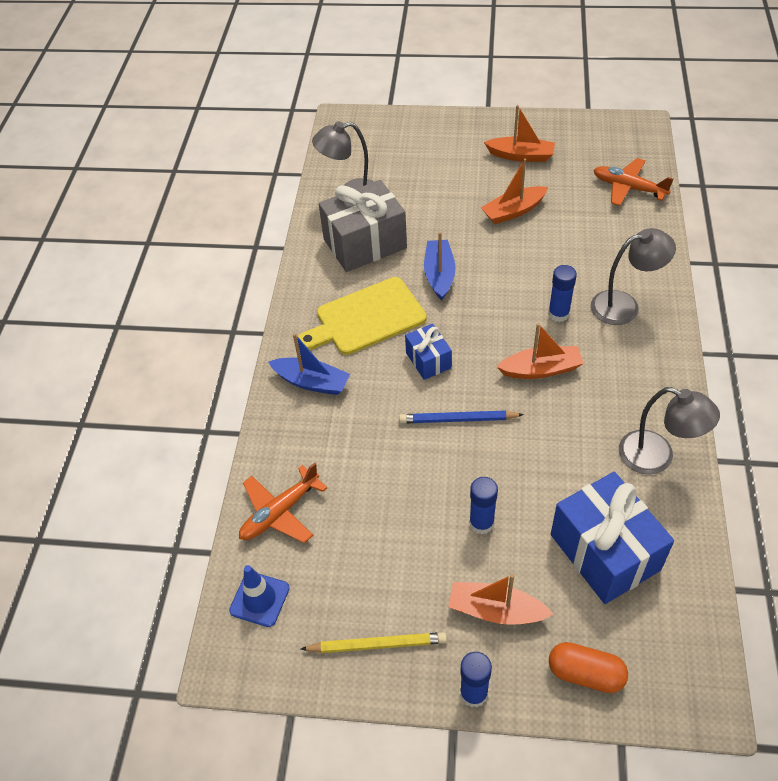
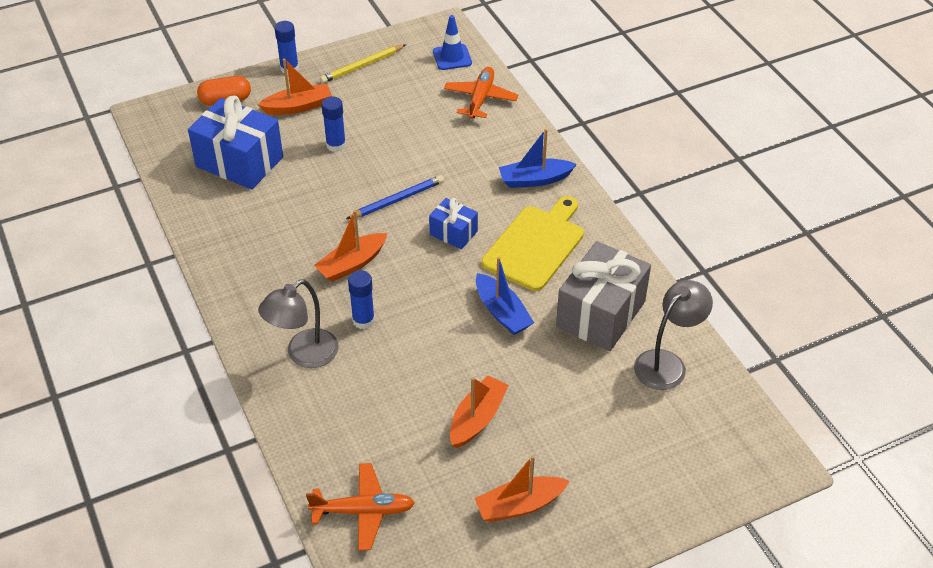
camera: 145 degrees right, 5 degrees down
(657, 457) = (223, 235): grey lamp -> none

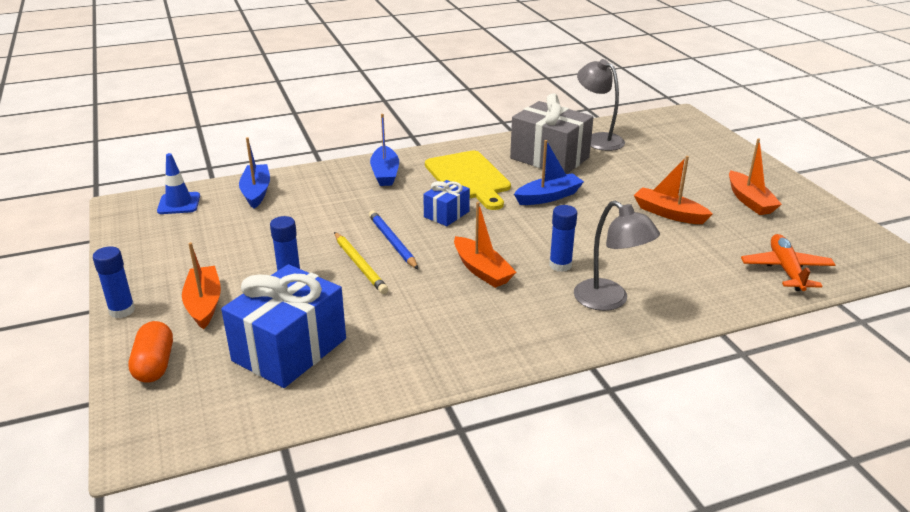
camera: 85 degrees left, 15 degrees down
(362, 66) = (155, 258): yellow pencil -> yellow pencil (360, 265)
(480, 98) = (256, 192): orange plane -> blue boat
(535, 245) = (469, 178): yellow cutting board -> yellow cutting board turned 150 degrees counterclockwise

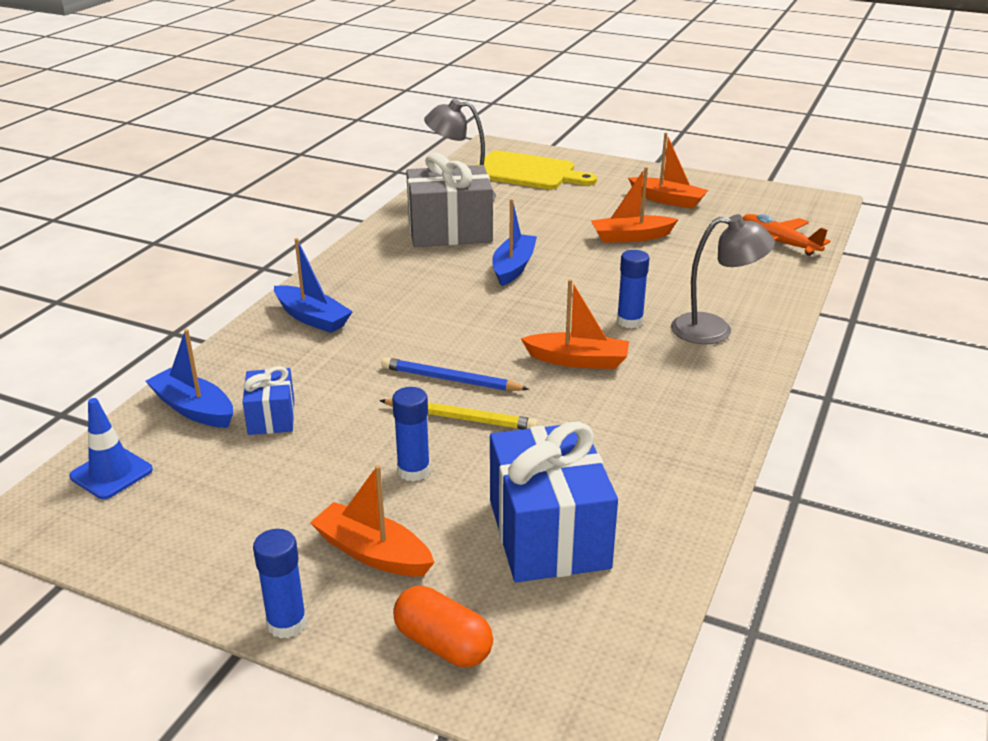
camera: 45 degrees left, 0 degrees up
(446, 214) = (452, 327): blue gift -> blue gift (271, 417)
(469, 178) = (409, 283): yellow cutting board -> yellow cutting board (528, 172)

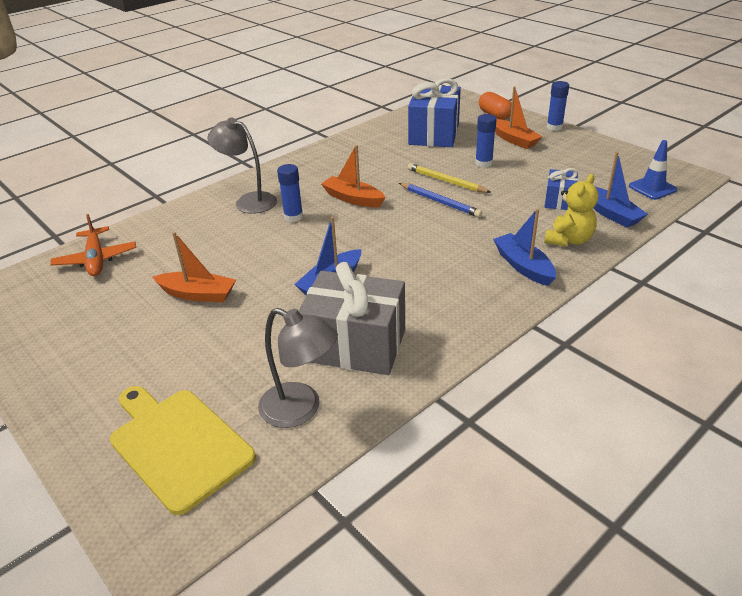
camera: 155 degrees left, 5 degrees up
(258, 358) = (569, 240): none -> yellow teddy bear
(667, 200) = (99, 338): orange boat -> none

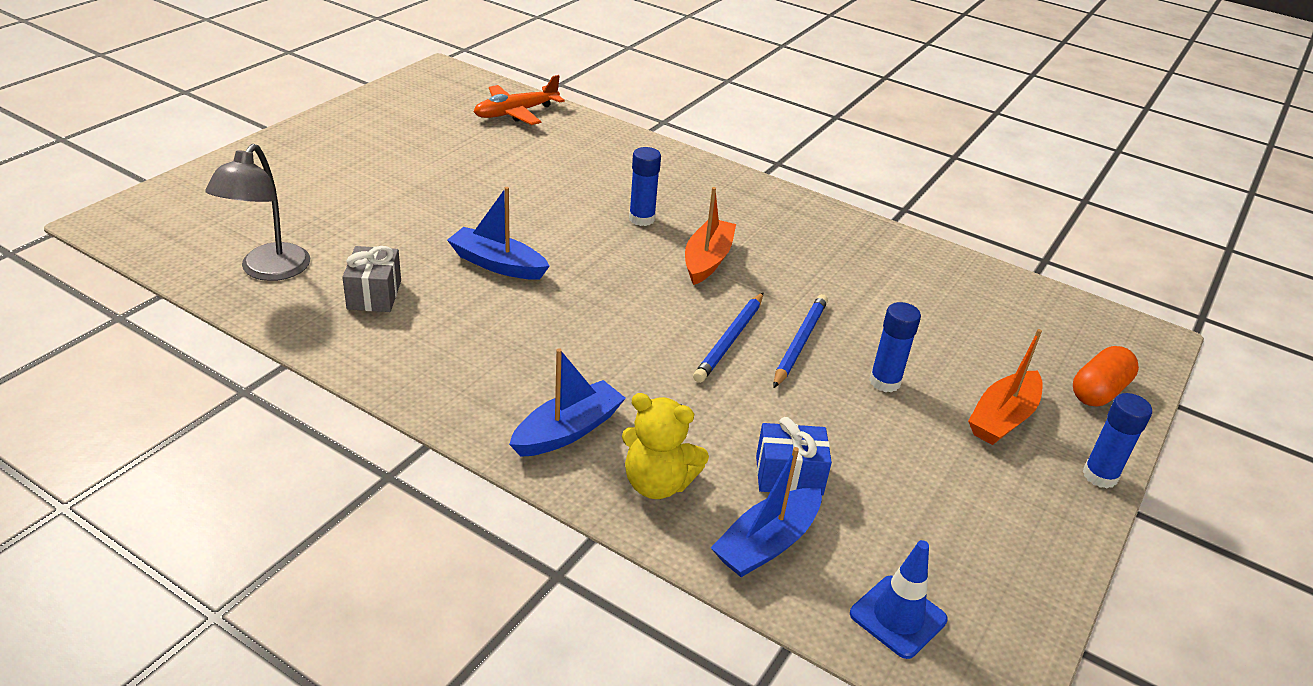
camera: 70 degrees right, 0 degrees up
(178, 445) = (228, 210): yellow cutting board -> none
(198, 294) = (461, 181): orange boat -> none
(248, 201) = (669, 181): grey lamp -> none
(355, 345) = (374, 295): grey gift -> grey gift, size x0.52
(434, 134) = (964, 321): blue gift -> none
(446, 181) = (799, 342): yellow pencil -> blue pencil

